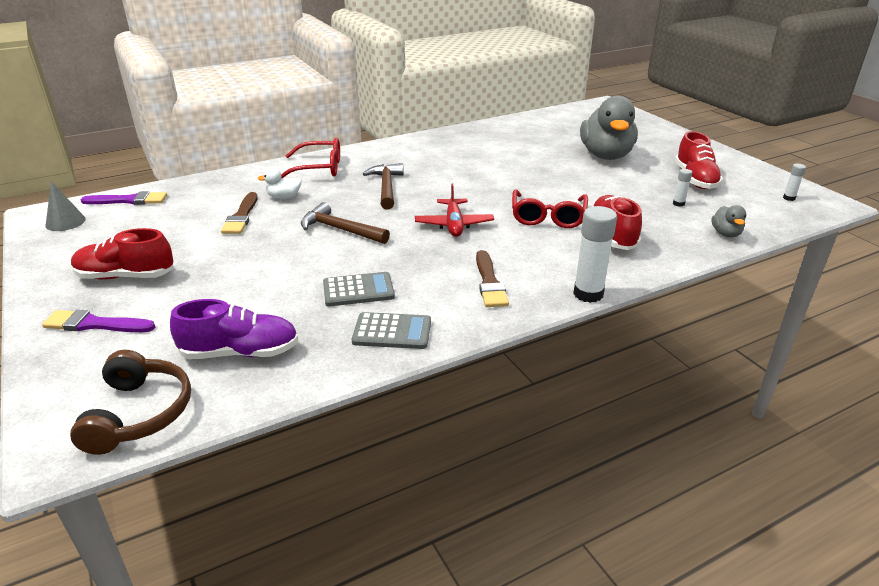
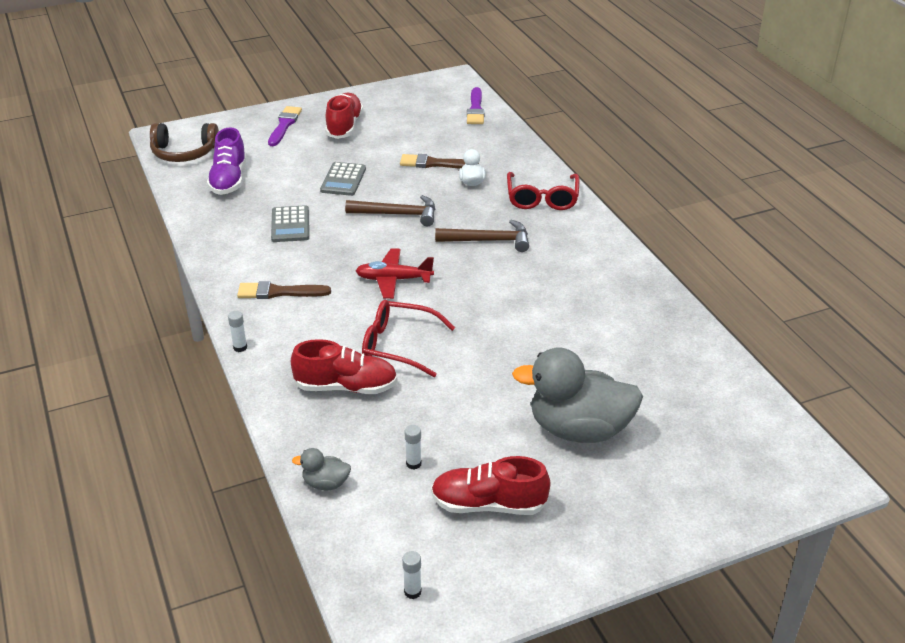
camera: 95 degrees right, 5 degrees up
(65, 222) = (439, 90): grey cone -> none
(340, 229) = (397, 214): brown hammer -> brown hammer turned 60 degrees clockwise
(392, 332) = (227, 240): grey calculator -> grey calculator (343, 180)
(588, 294) = (240, 347): white glue stick -> white glue stick, size x0.49

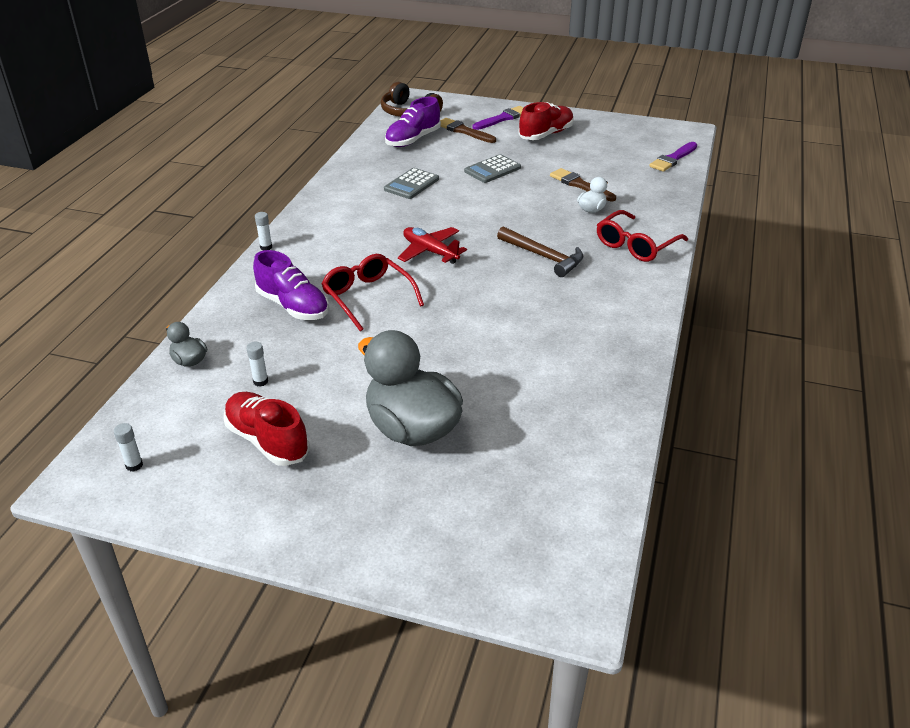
camera: 40 degrees right, 0 degrees up
(279, 292) = (341, 224): brown brush -> brown brush (464, 131)
(346, 387) = (293, 306): red shoe -> purple shoe
(397, 214) = (498, 209): brown hammer -> none

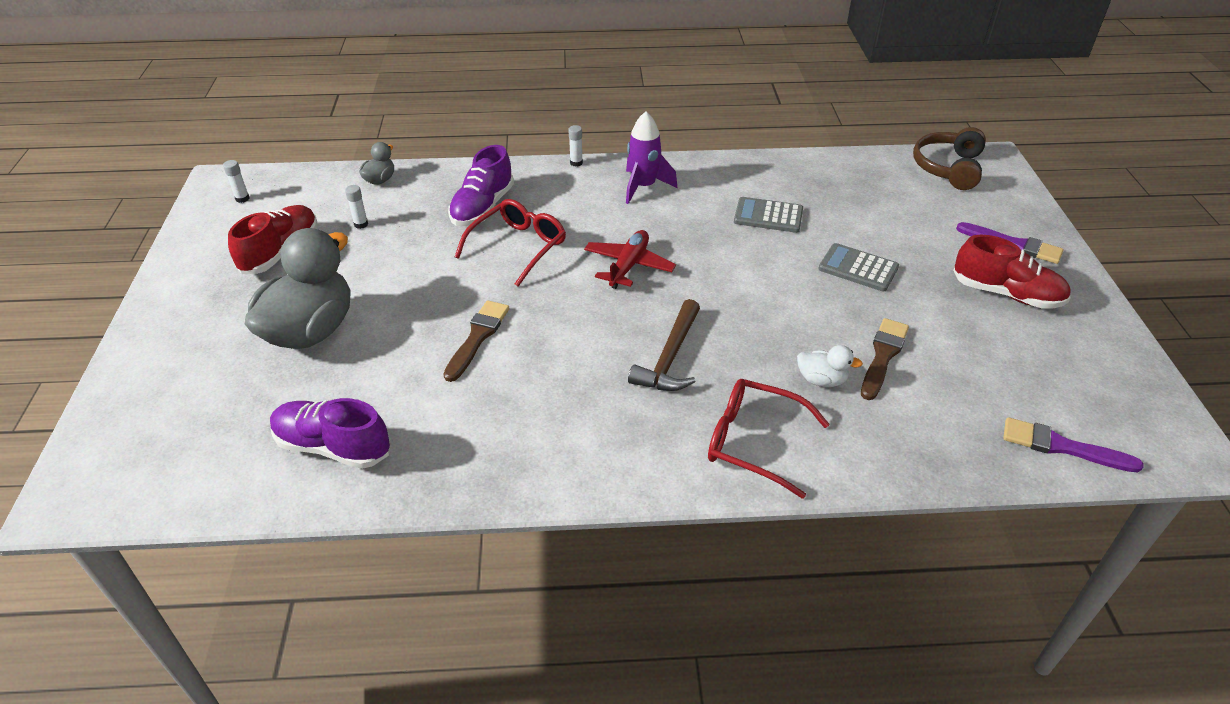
camera: 70 degrees right, 5 degrees up
(331, 224) = (643, 187): none -> purple rocket
(413, 140) = (879, 189): purple shoe -> purple shoe (333, 447)
(464, 131) = (942, 221): brown brush -> brown brush (477, 338)

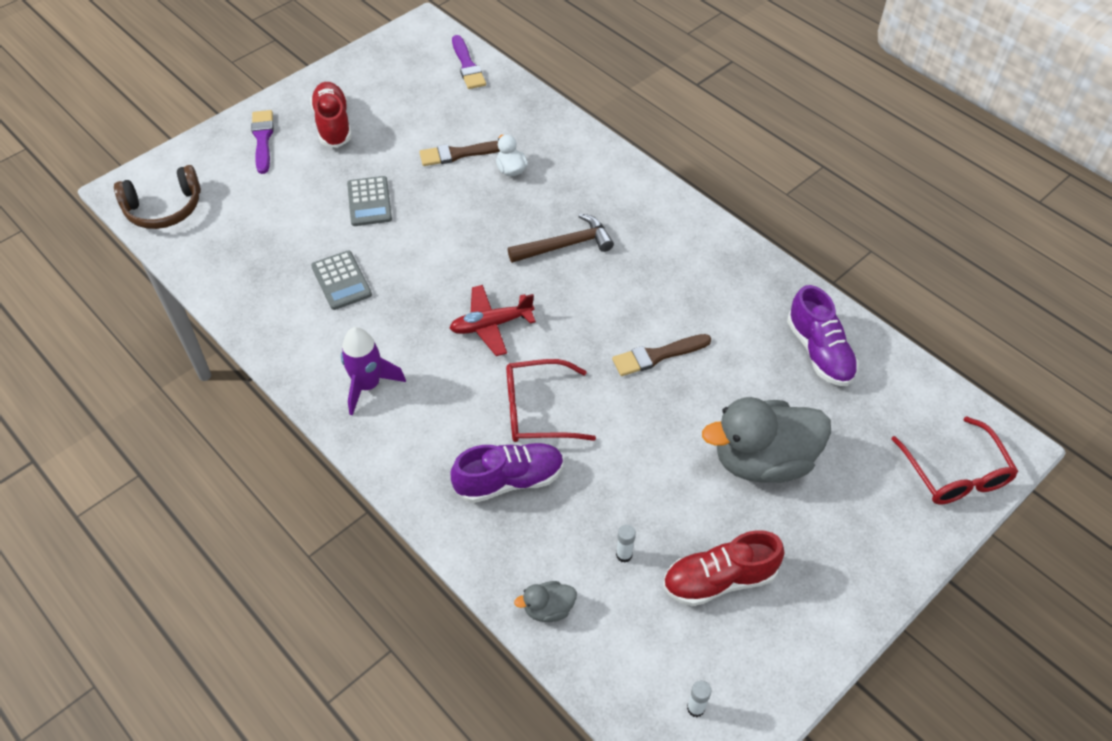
camera: 130 degrees left, 10 degrees up
(576, 163) = (370, 464): white glue stick -> none
(754, 442) = (594, 173): red glasses -> red glasses (955, 472)

